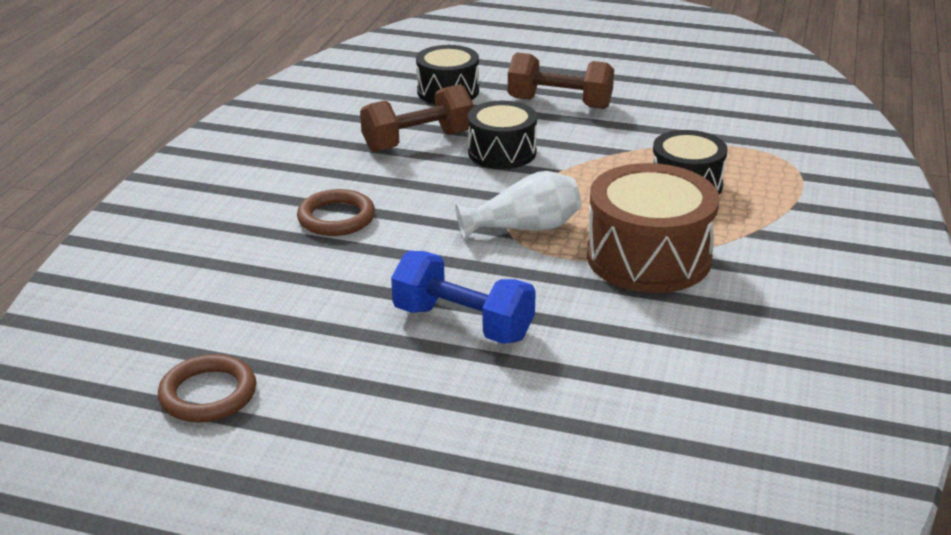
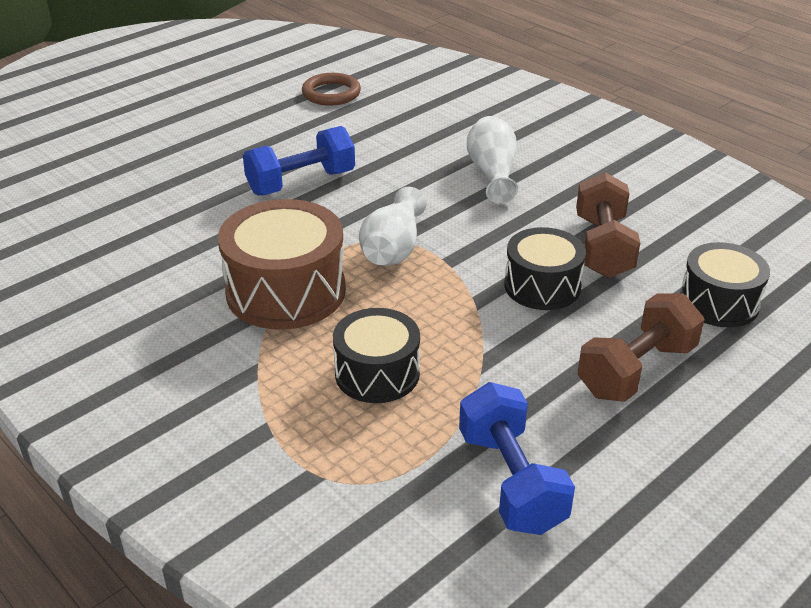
camera: 120 degrees right, 5 degrees up
(336, 218) = (492, 173): brown ring -> white vase
(712, 117) = (511, 481): none -> blue dumbbell

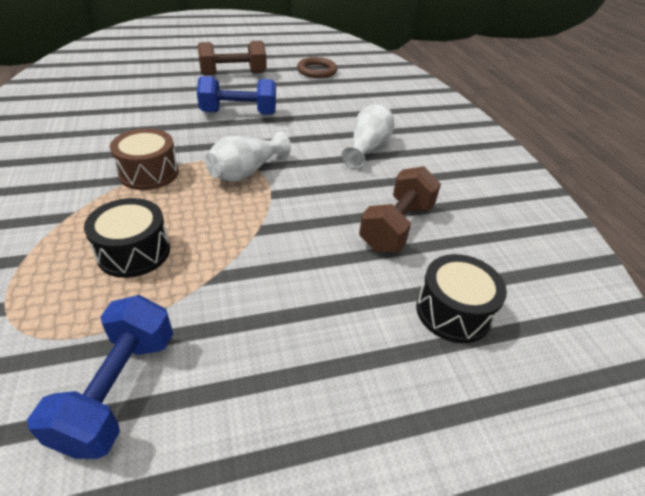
camera: 25 degrees right, 5 degrees up
(286, 291) = (149, 173): brown drum -> brown drum, size x0.64
(542, 286) = (319, 237): black drum -> none
(636, 370) = (323, 340): brown dumbbell -> brown dumbbell (233, 74)

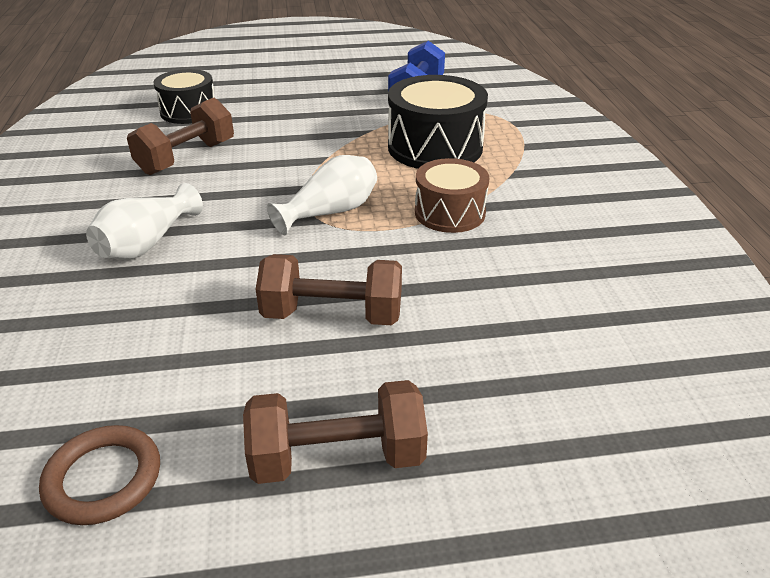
camera: 170 degrees left, 5 degrees down
(134, 252) = (435, 147): black drum -> black drum, size x1.55
(239, 113) = (332, 315): blue dumbbell -> brown dumbbell

